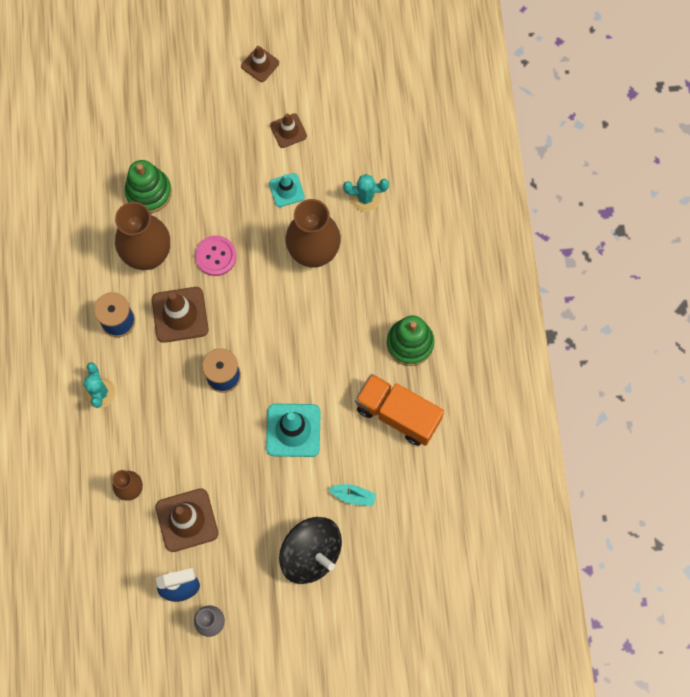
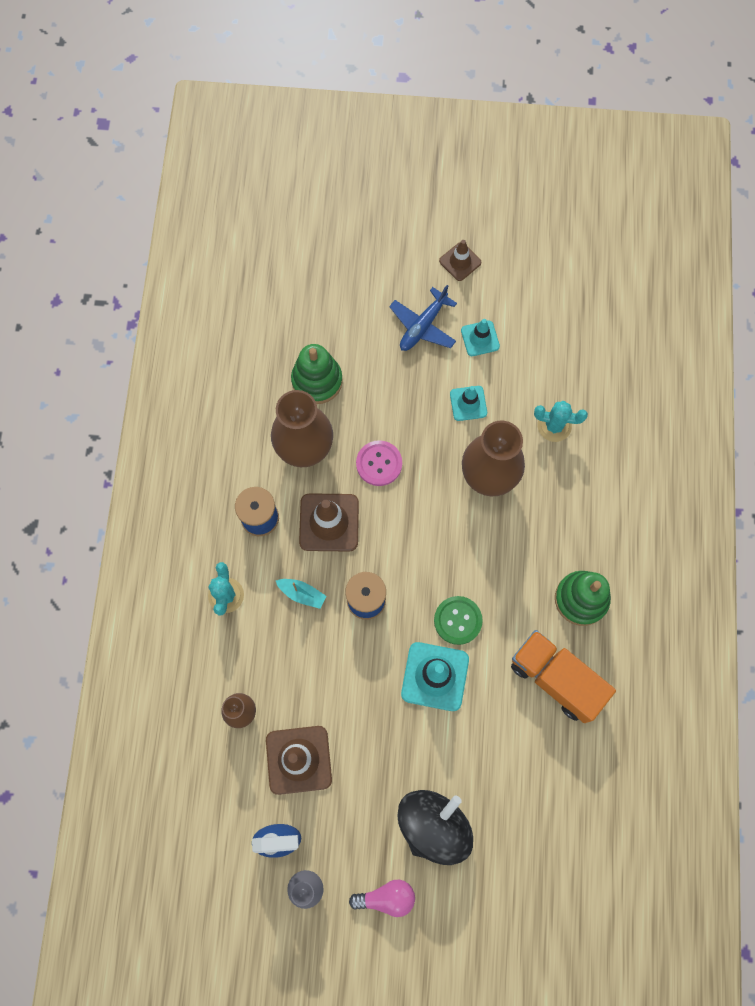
camera: 10 degrees right, 0 degrees up
(235, 128) = (423, 326): none -> blue plane
(280, 619) = (386, 897): none -> pink light bulb
(288, 131) = (480, 338): brown traffic cone -> turquoise traffic cone
(306, 379) = (458, 620): none -> green button
(311, 553) = (433, 825): black spinning top -> black spinning top turned 105 degrees counterclockwise
(353, 496) = (491, 765): turquoise boat -> turquoise boat (302, 594)

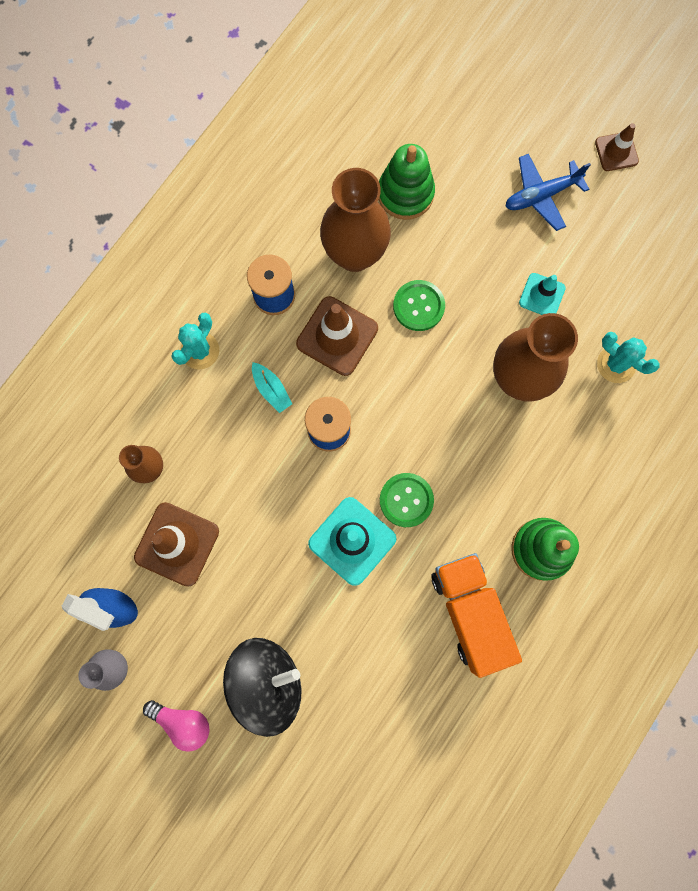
camera: 30 degrees right, 5 degrees up
(379, 464) = (418, 306): pink button -> green button
(480, 338) = (591, 238): turquoise traffic cone -> none

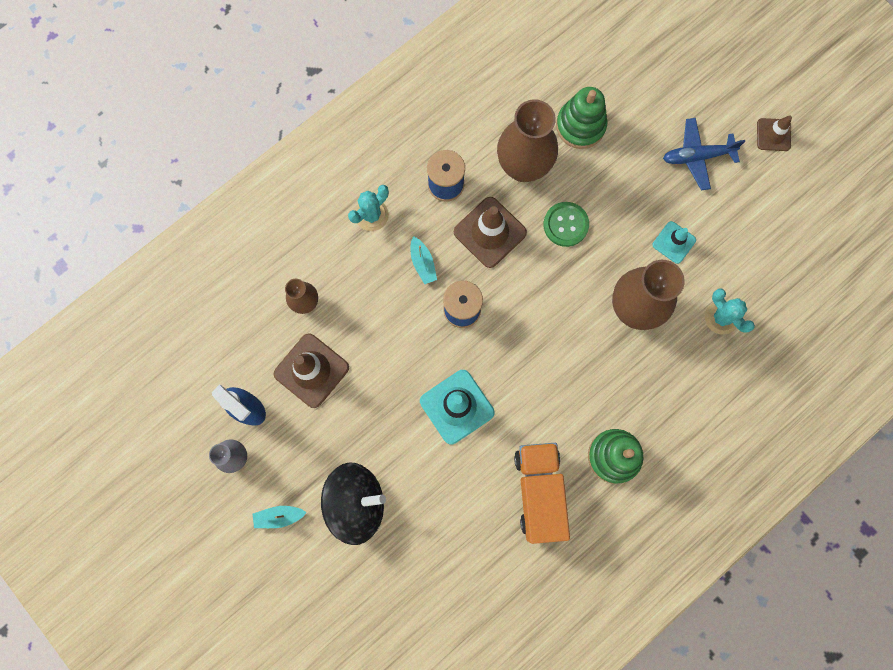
camera: 15 degrees right, 0 degrees up
(183, 722) = (279, 516): pink light bulb -> turquoise boat
(406, 500) = (511, 385): green button -> none

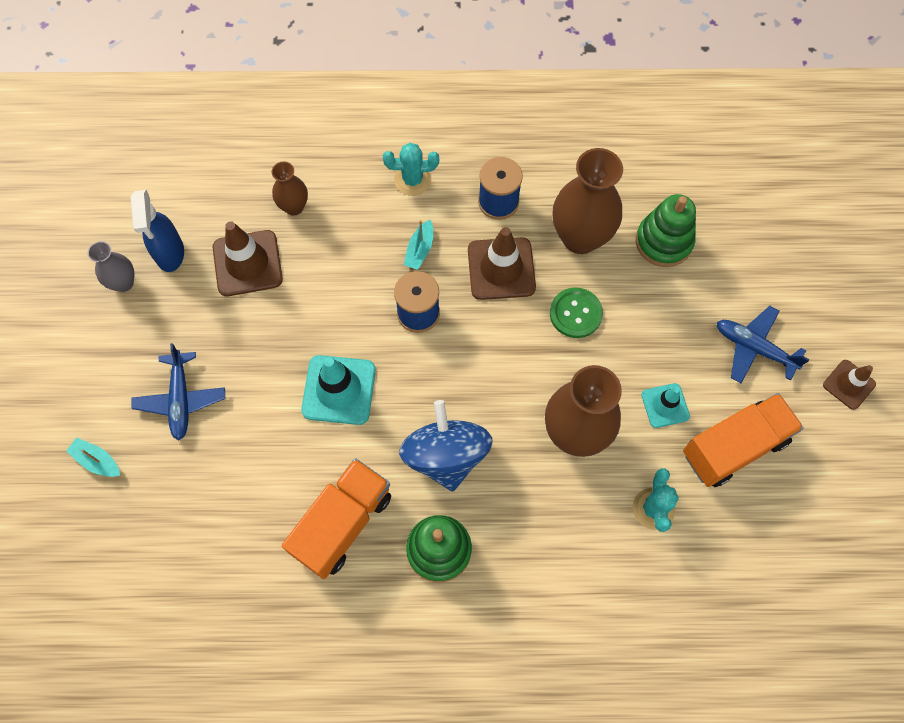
camera: 40 degrees right, 10 degrees down
(279, 516) = (110, 358): turquoise boat -> turquoise boat (97, 461)
(356, 503) = (181, 399): black spinning top -> blue plane
(565, 392) = (446, 455): none -> blue spinning top
(737, 235) = (734, 447): none -> orange truck

